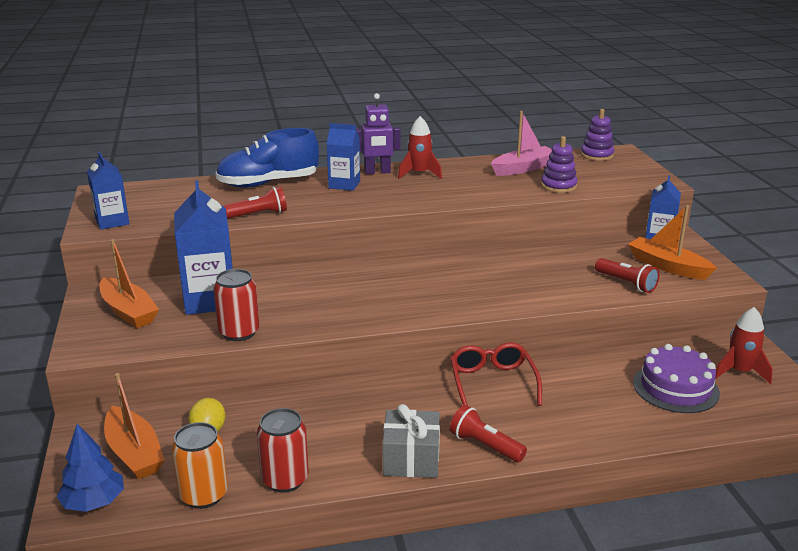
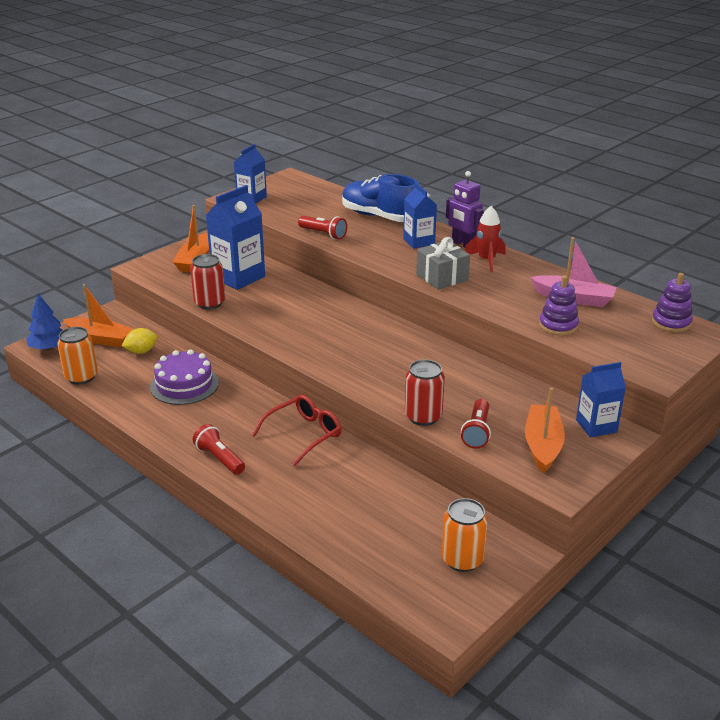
camera: 55 degrees right, 5 degrees up
(134, 453) = (100, 339): orange boat -> orange boat turned 90 degrees counterclockwise
(285, 479) = (117, 397): red can -> red can (423, 417)
(411, 459) = (177, 434): grey gift -> grey gift (442, 277)
(485, 446) = (219, 458): red flashlight -> red flashlight turned 45 degrees counterclockwise
(675, 388) = (393, 528): purple cake -> purple cake (184, 385)
(739, 372) = (462, 559): red rocket -> orange can

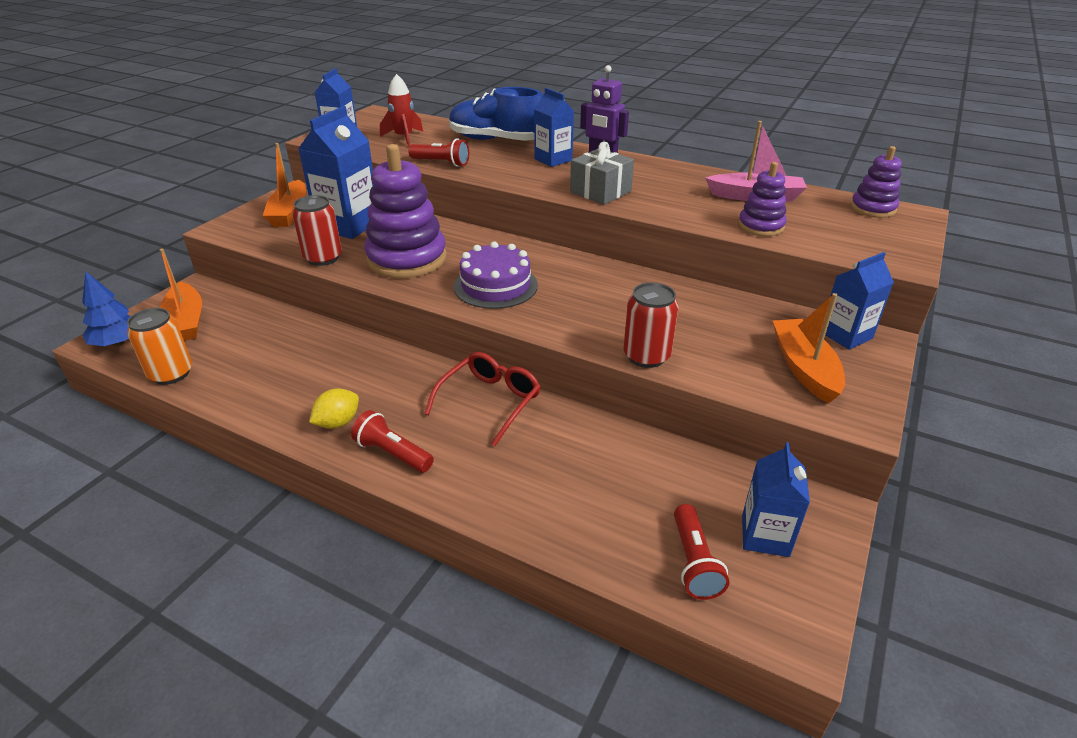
camera: 15 degrees left, 5 degrees up
(100, 339) = (186, 321): orange boat -> orange boat turned 60 degrees clockwise
(141, 351) = (245, 329): yellow lemon -> yellow lemon (338, 422)
(184, 385) = (314, 363): purple cake -> purple cake (495, 286)
(273, 313) = (407, 259): none -> purple stacking toy
(462, 559) = (765, 535): orange can -> blue carton
(477, 432) = (720, 364): red flashlight -> red flashlight (694, 562)
(486, 260) = (637, 170): red rocket -> red rocket (404, 138)

